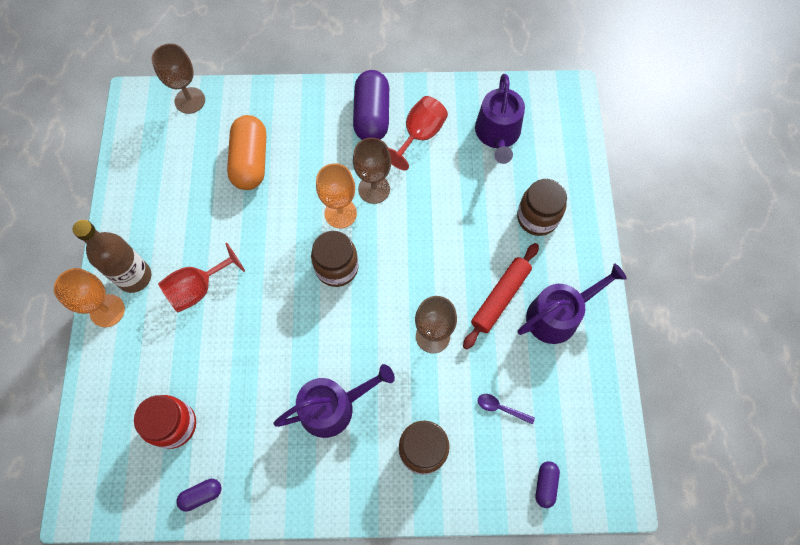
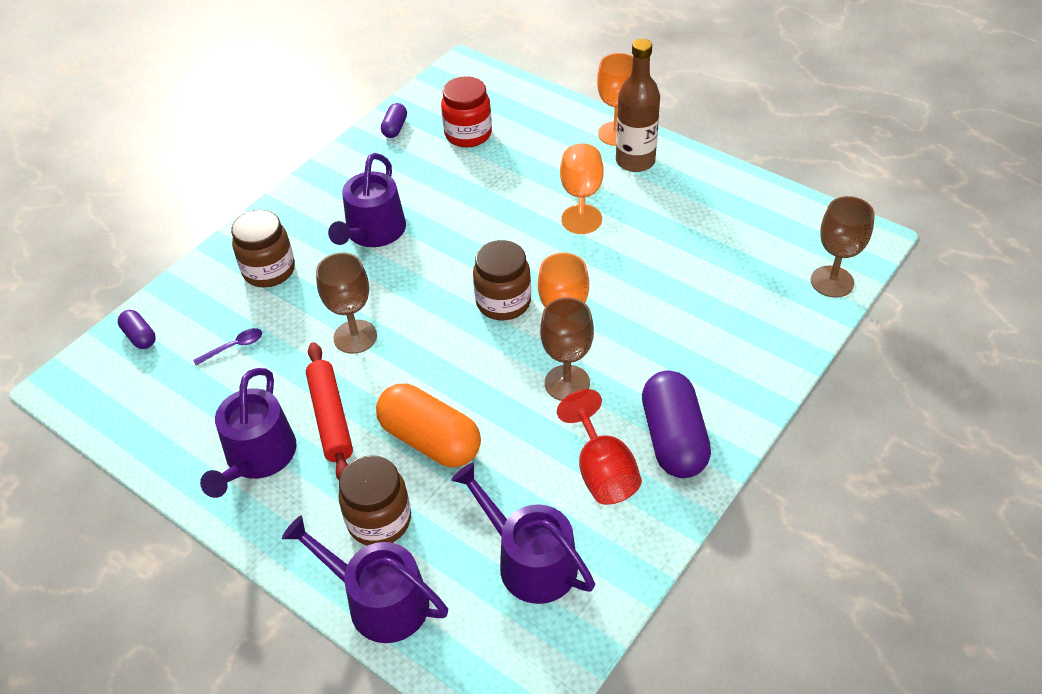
camera: 130 degrees right, 20 degrees down
(198, 288) = (581, 196): red goblet -> orange goblet
(250, 161) = (700, 296): orange capsule -> orange capsule (430, 440)
(372, 116) = (673, 438): purple capsule -> purple capsule turned 45 degrees clockwise
(576, 183) = (379, 601): none -> purple watering can

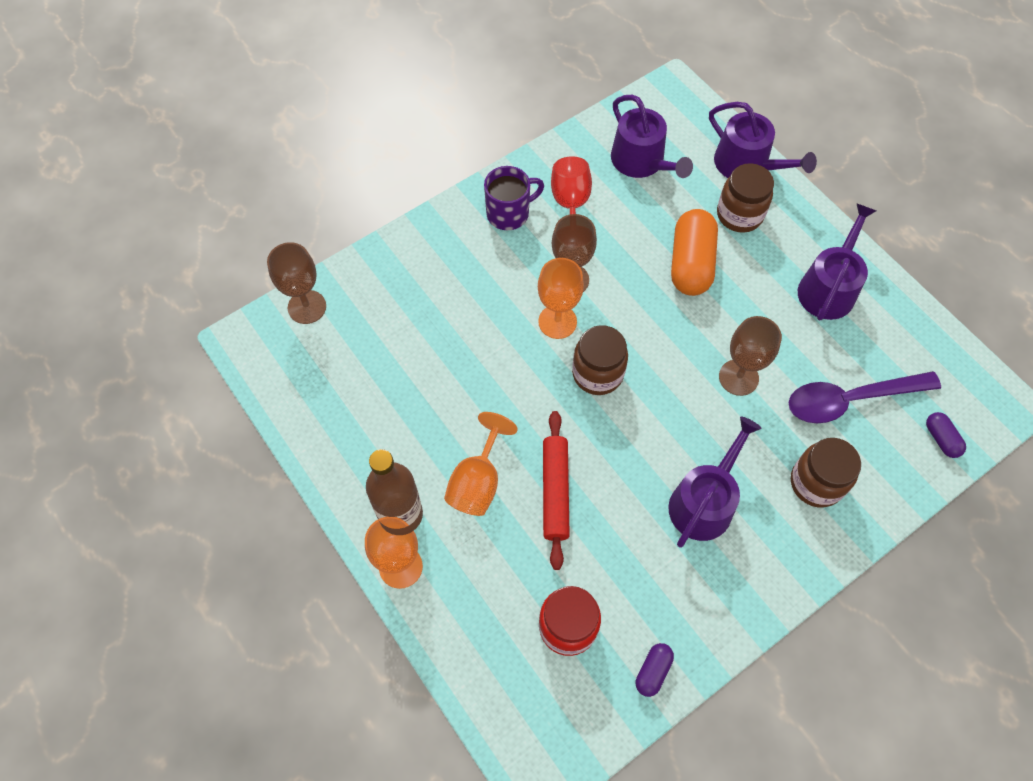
camera: 165 degrees left, 15 degrees up
(234, 347) = (850, 400): purple spoon -> purple spoon, size x2.39
(331, 418) = (767, 305): red rolling pin -> red rolling pin (555, 491)
(430, 440) = (691, 263): orange capsule -> orange capsule turned 45 degrees clockwise
(673, 438) = (509, 213): purple capsule -> purple mug

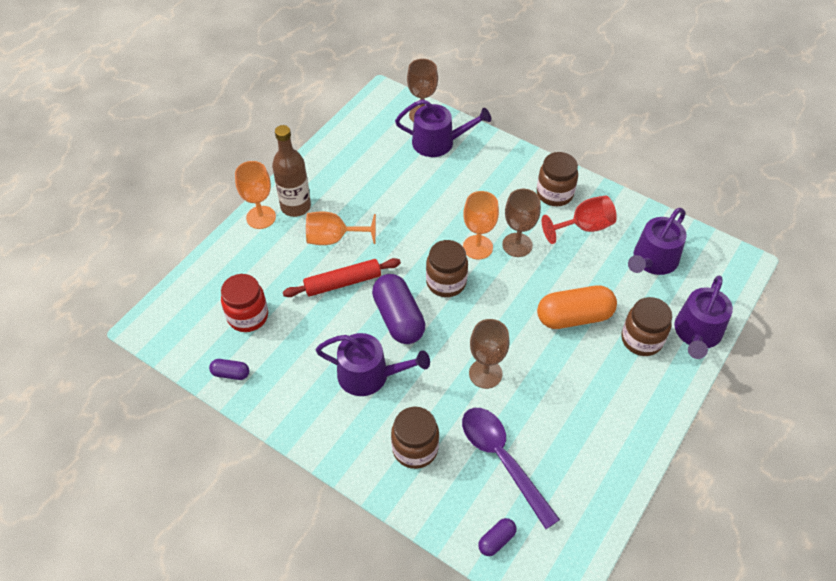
camera: 70 degrees right, 10 degrees down
(509, 213) = (554, 194): purple mug -> brown jar
(632, 443) = (398, 318): none -> purple capsule
(828, 287) = (605, 422): purple watering can -> purple watering can (438, 142)

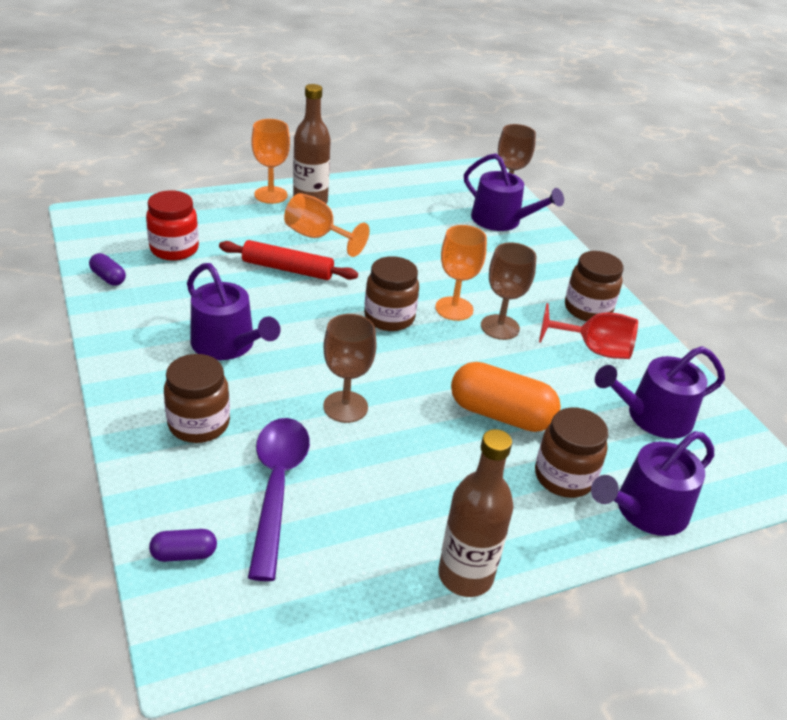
camera: 30 degrees right, 15 degrees down
(398, 318) = (308, 319): purple capsule -> none
(646, 443) = (465, 575): none -> brown bottle

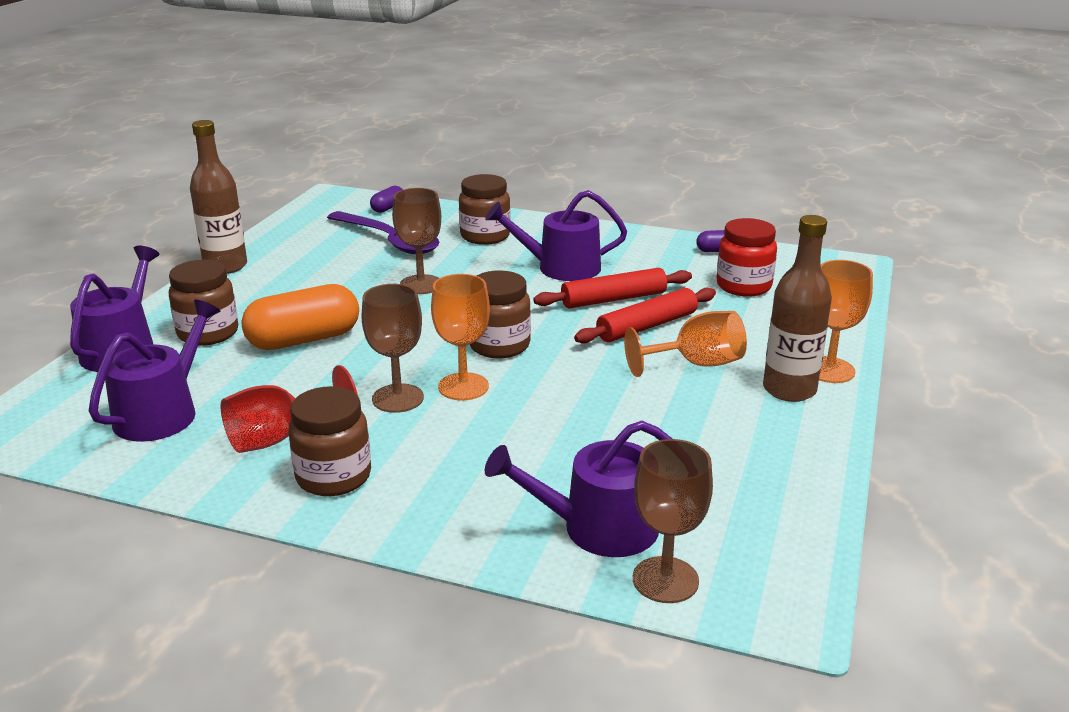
camera: 135 degrees right, 10 degrees down
(260, 297) = (613, 299): none -> red rolling pin

